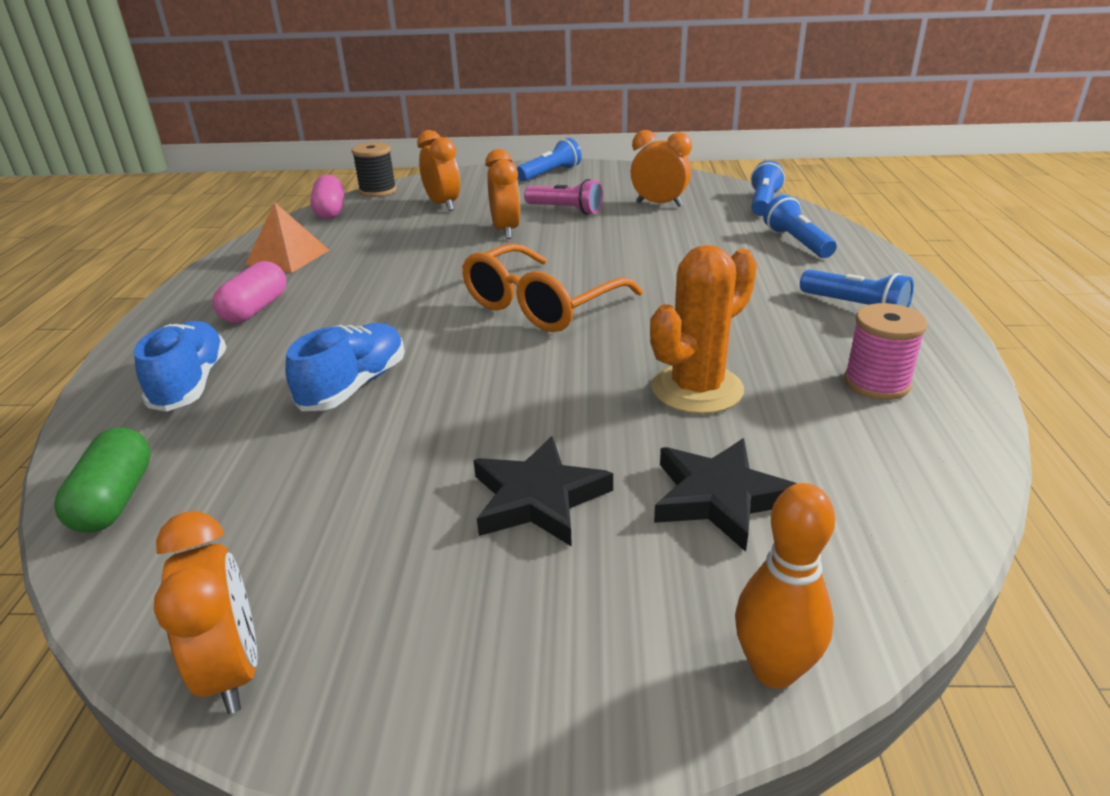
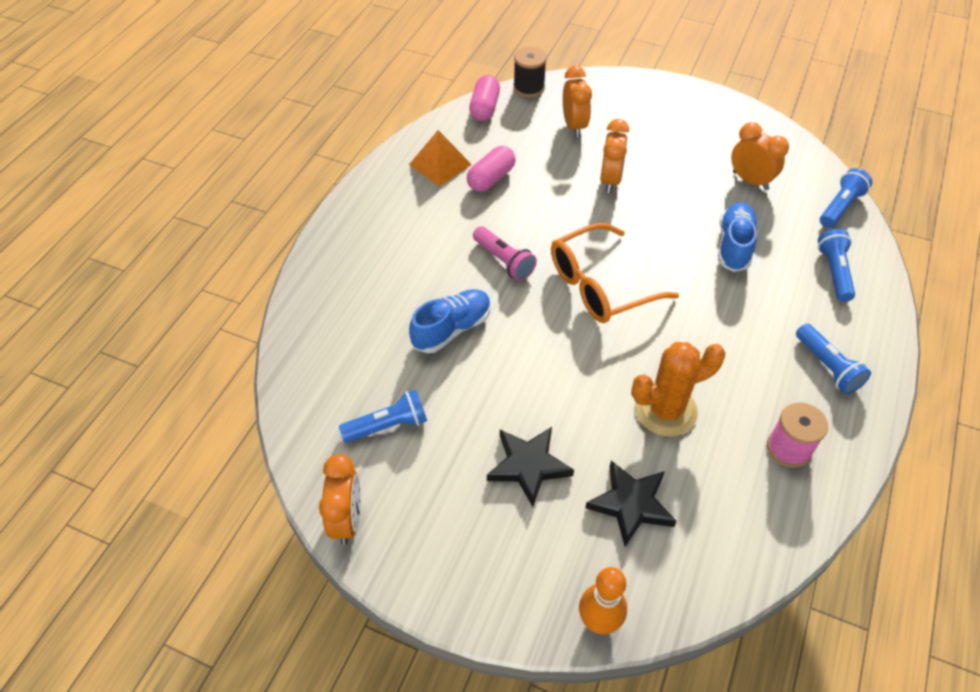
camera: 20 degrees right, 20 degrees up
(115, 500) = (303, 381): green capsule -> none
(191, 384) = (355, 292): blue shoe -> blue shoe (734, 245)
(255, 309) = (406, 223): pink capsule -> pink capsule (491, 178)
(550, 174) = (680, 103): blue flashlight -> blue flashlight (388, 425)
(565, 210) = (669, 165): pink flashlight -> pink flashlight (504, 261)

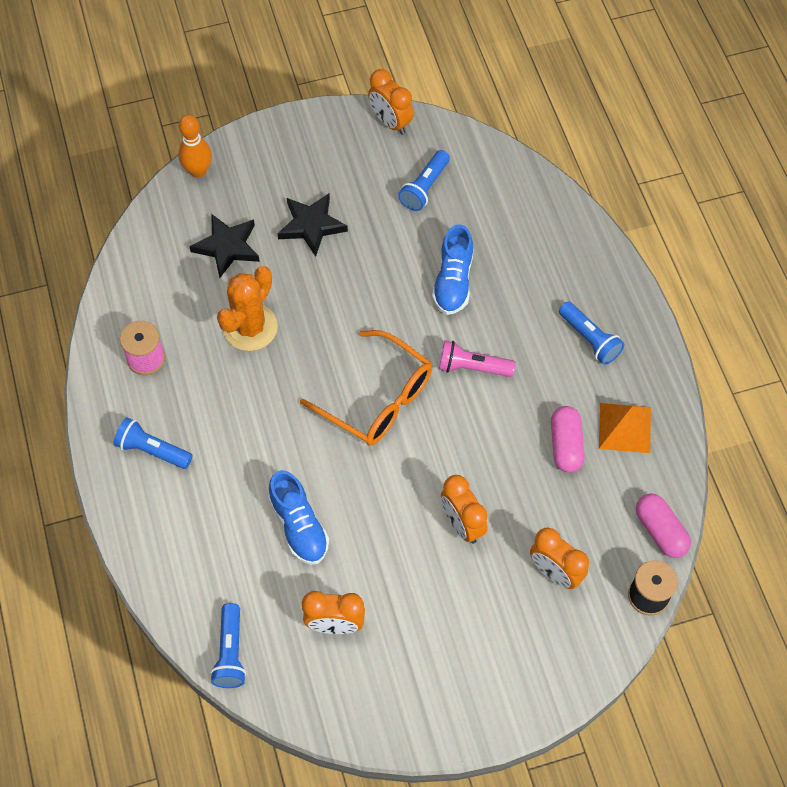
camera: 140 degrees right, 10 degrees up
(599, 286) = (378, 399): orange glasses -> orange glasses turned 105 degrees clockwise
(834, 272) = (195, 559): blue flashlight -> blue flashlight (590, 339)

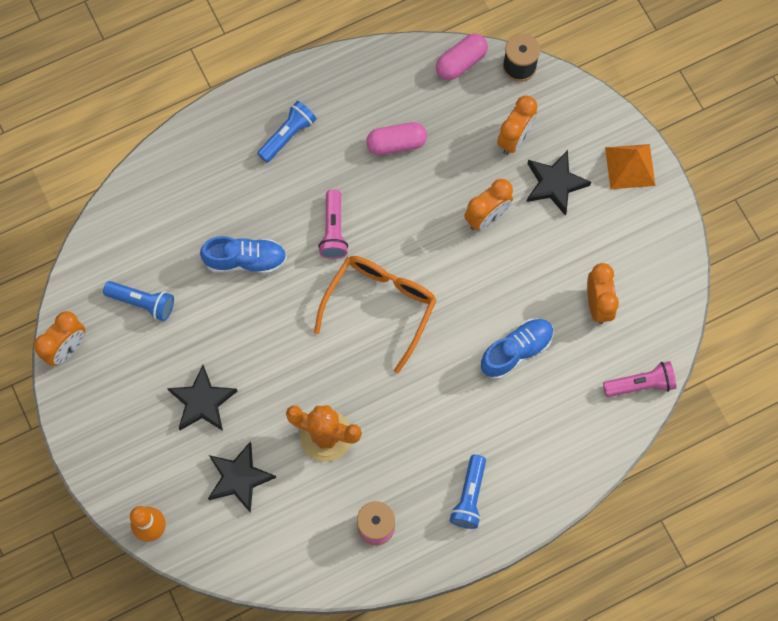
camera: 100 degrees left, 10 degrees up
(230, 653) = (641, 384): blue flashlight -> pink flashlight
(491, 607) = (555, 184): none -> black star
(625, 428) = (371, 98): orange pyramid -> orange pyramid (630, 166)

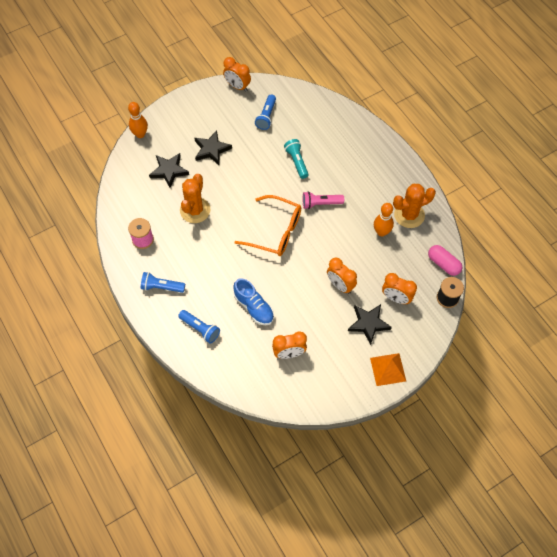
camera: 85 degrees right, 10 degrees down
(245, 260) = (297, 162): blue shoe -> turquoise flashlight
(288, 135) = (377, 175): blue flashlight -> blue flashlight (200, 329)
(369, 98) = (409, 215): none -> orange cactus
(396, 144) = (381, 232): pink capsule -> orange bowling pin
(641, 384) = (237, 382): pink flashlight -> none

